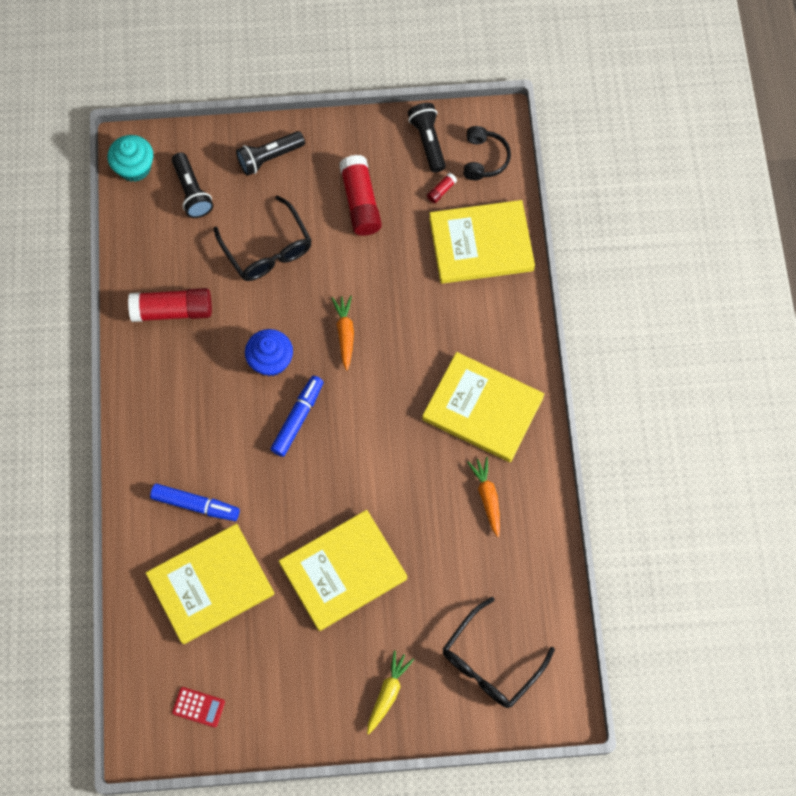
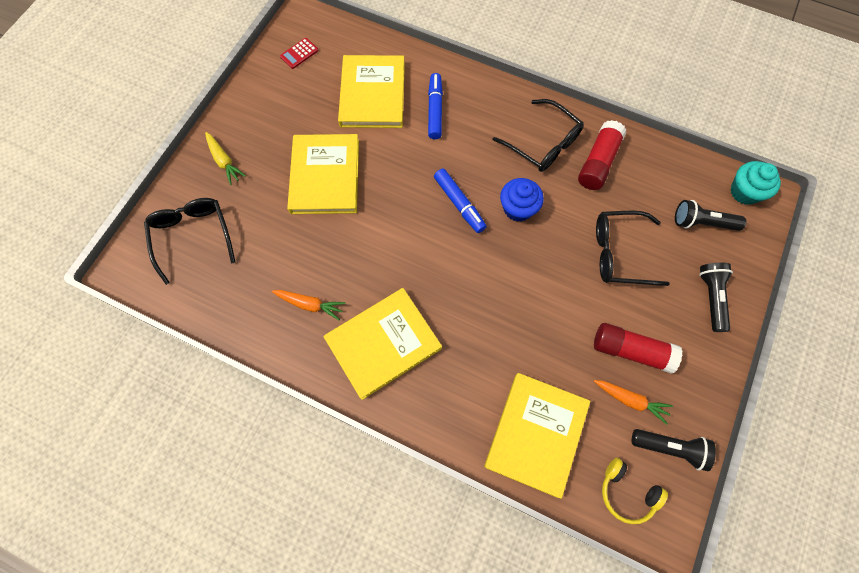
camera: 120 degrees right, 0 degrees up
(178, 373) = (543, 144): none -> black glasses
(195, 504) = (435, 110): blue marker -> blue marker turned 135 degrees clockwise
(345, 333) = (511, 273): orange carrot -> orange carrot (630, 400)
(441, 191) = (610, 429): red glue stick -> none
(484, 159) = (626, 492): black headphones -> yellow headphones

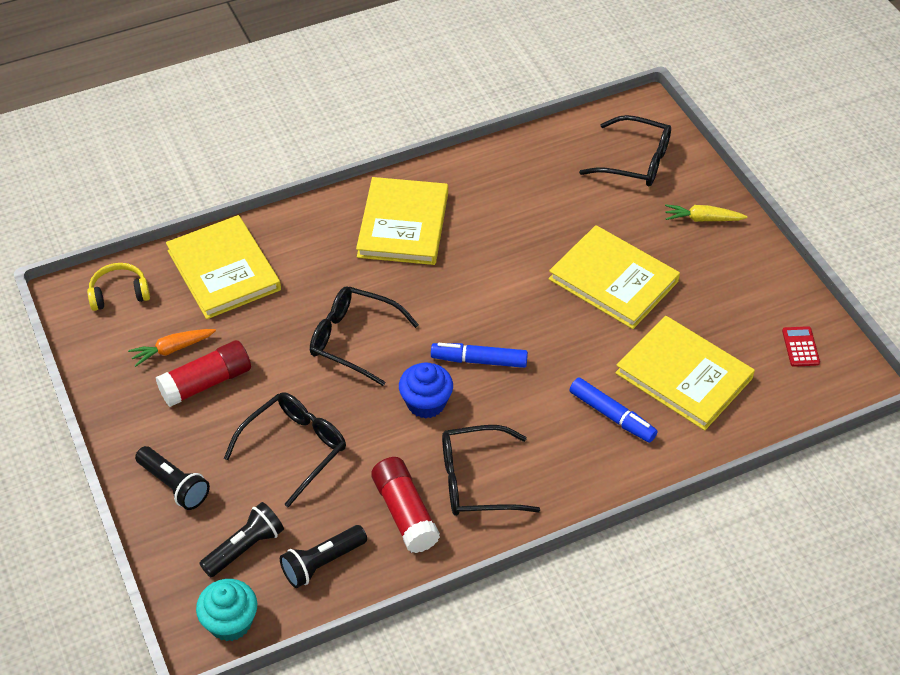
camera: 130 degrees right, 20 degrees down
(310, 304) = (489, 200): orange carrot -> none
(512, 289) = (353, 340): none -> black glasses
(670, 448) = (111, 345): black flashlight -> black flashlight (322, 563)

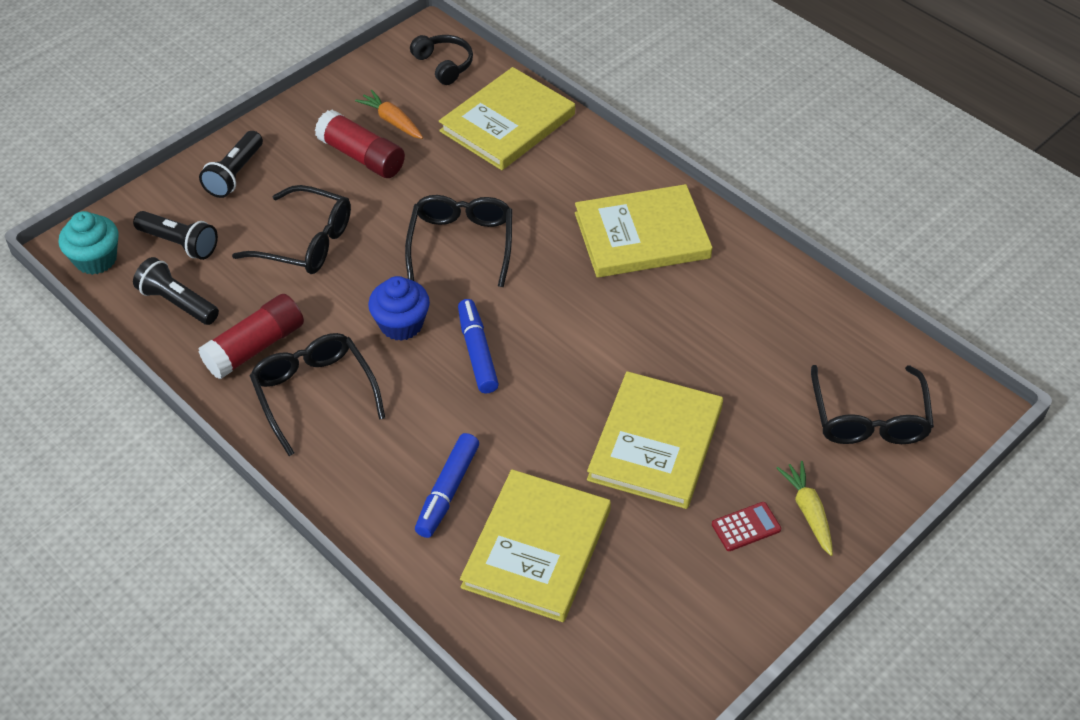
camera: 70 degrees right, 0 degrees up
(119, 293) = (444, 65): yellow headphones -> black headphones
(800, 347) = (640, 667): red calculator -> red calculator (746, 527)

